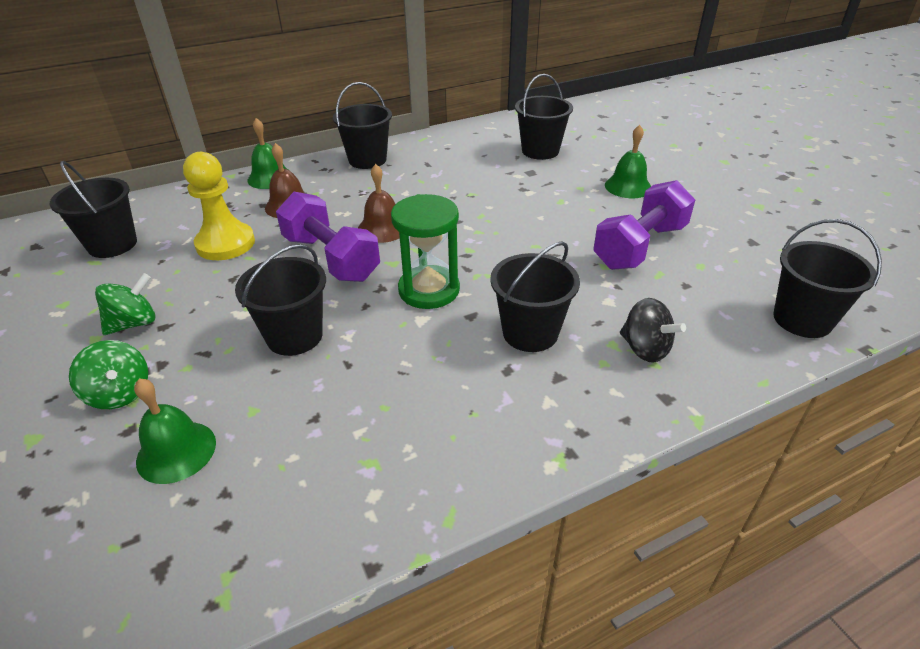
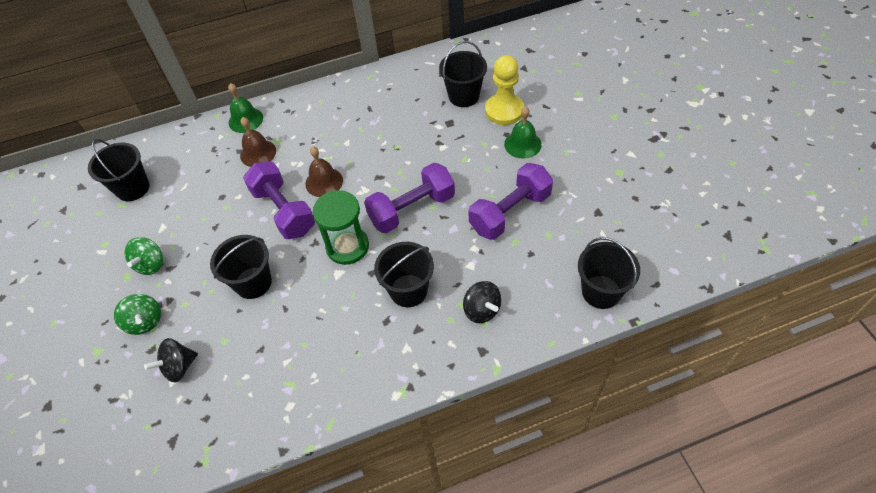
camera: 10 degrees right, 15 degrees up
(134, 323) = (151, 264): green spinning top -> green spinning top turned 135 degrees clockwise
(176, 451) = (179, 367): green bell -> black spinning top
(225, 244) = (211, 192): yellow pawn -> yellow pawn (504, 110)
(367, 160) = (322, 101): black bucket -> none
(508, 249) = (412, 209): none -> purple dumbbell

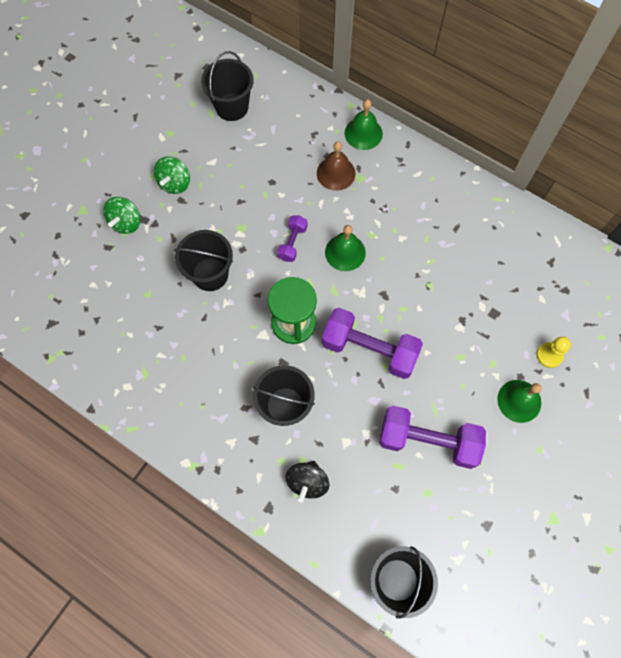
camera: 50 degrees right, 15 degrees up
(151, 264) = (175, 183): green spinning top -> green spinning top turned 45 degrees counterclockwise
(179, 367) = (107, 279): black spinning top -> none
(283, 211) = (292, 243): purple dumbbell -> purple dumbbell, size x0.51
(324, 182) = (345, 252): brown bell -> green bell
(464, 96) = (538, 304): black bucket -> none
(504, 110) = (549, 355): yellow pawn -> yellow pawn, size x0.56

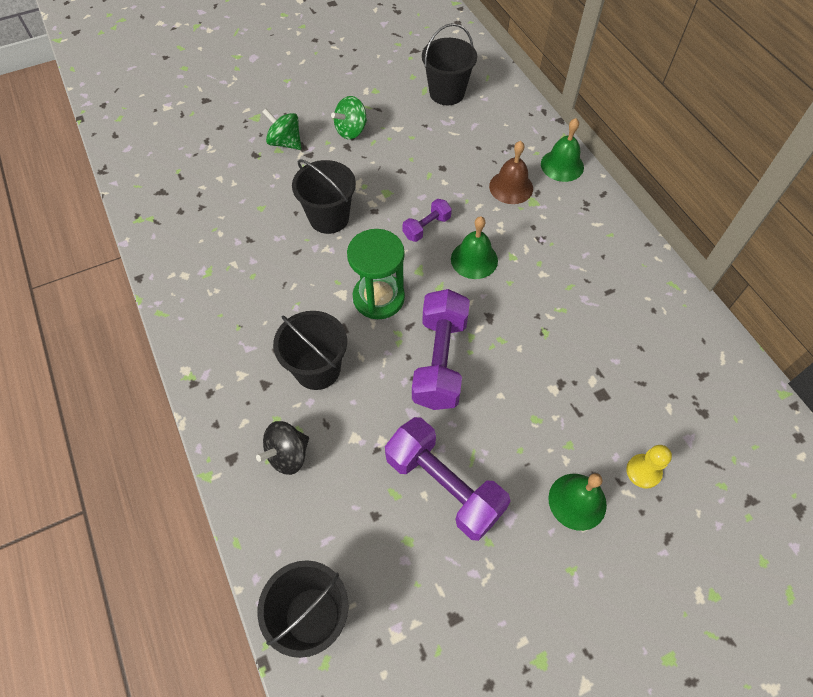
camera: 30 degrees right, 10 degrees down
(126, 222) = (285, 142): green spinning top -> green spinning top turned 75 degrees clockwise
(369, 349) = (439, 361): purple dumbbell -> purple dumbbell turned 45 degrees clockwise

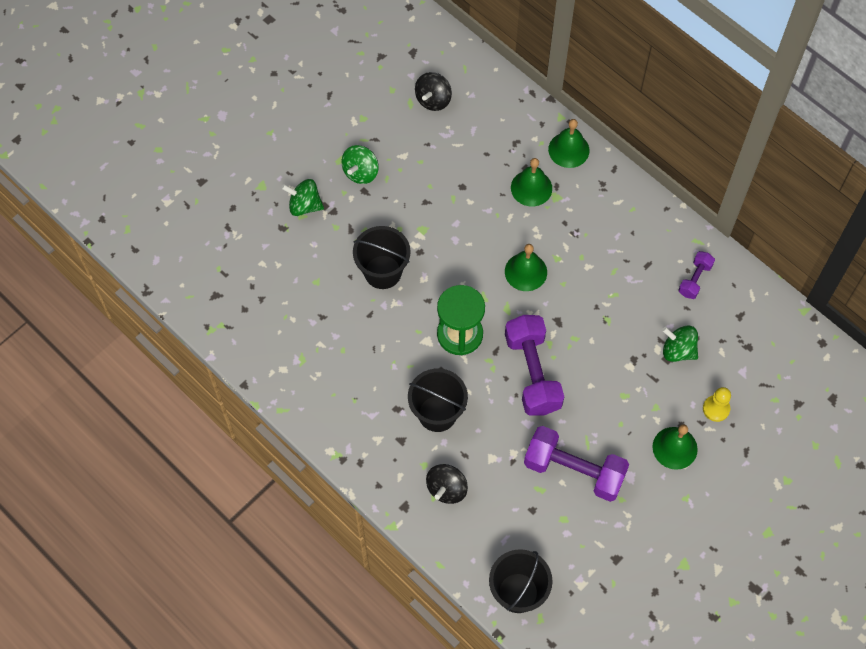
camera: 20 degrees left, 5 degrees up
(426, 227) = (473, 253): purple dumbbell -> purple dumbbell (695, 279)
(447, 93) = (433, 100): black bucket -> black spinning top
(511, 187) = (531, 188): brown bell -> green bell
(616, 390) = (678, 350): none -> green spinning top

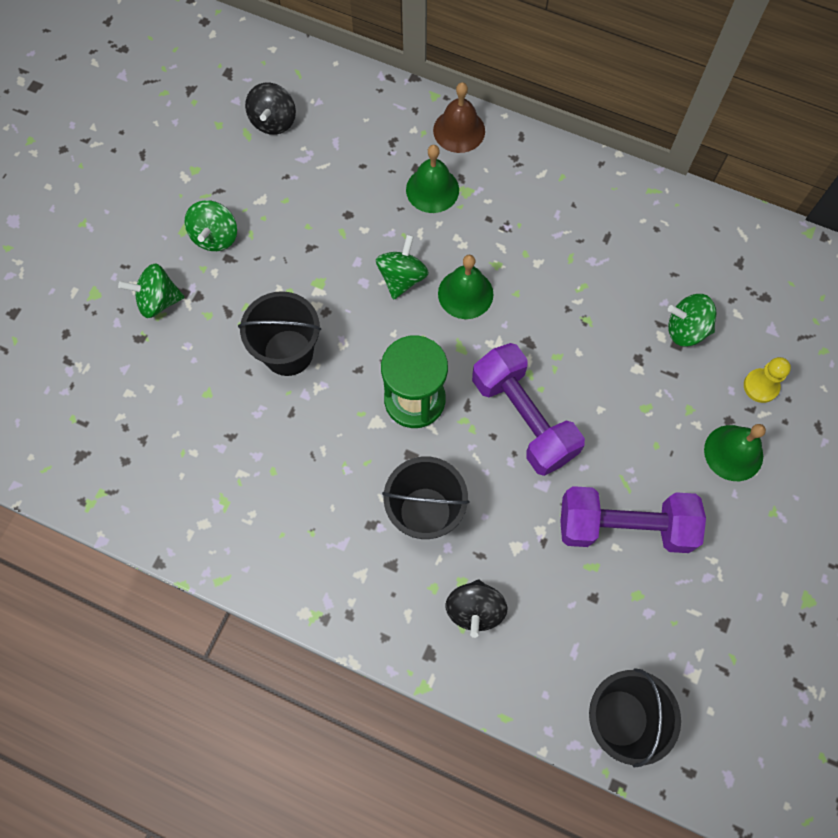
camera: 20 degrees left, 5 degrees up
(484, 245) = (402, 278): none -> green spinning top
(568, 150) = (459, 130): green bell -> brown bell
(695, 279) = (669, 237): purple dumbbell -> none

